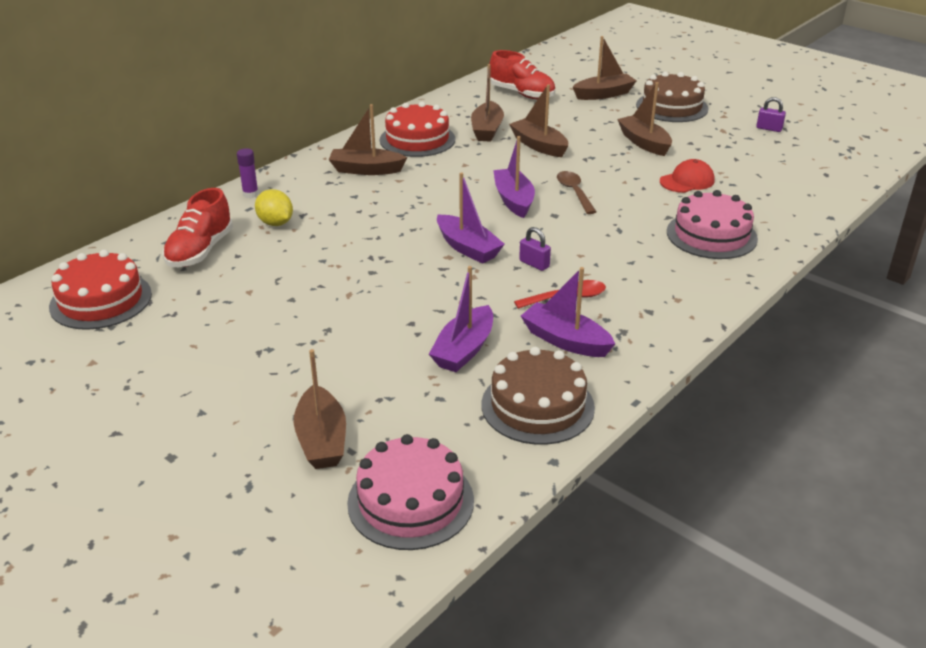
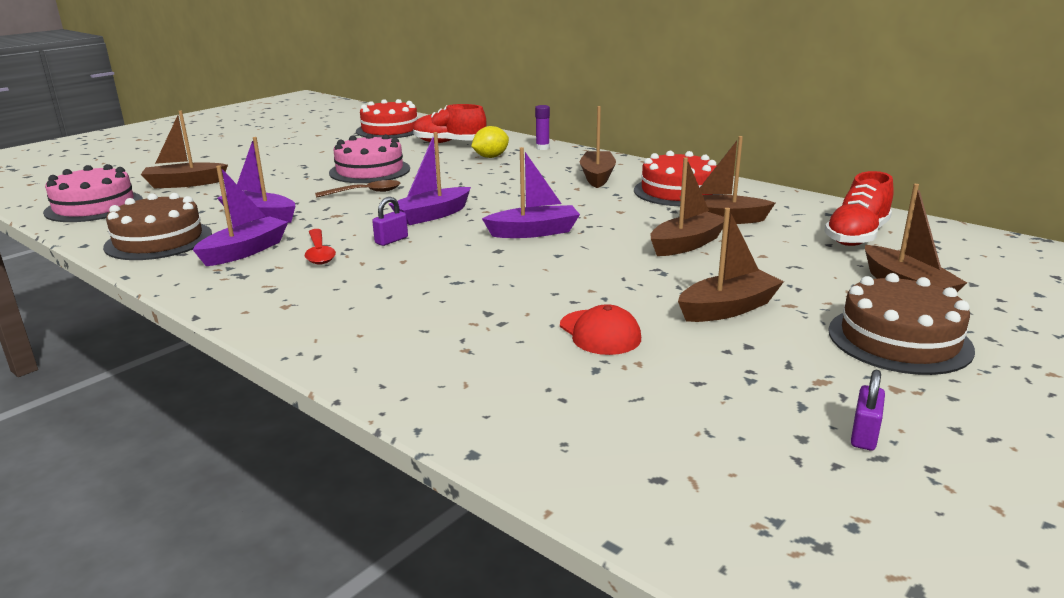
camera: 90 degrees right, 10 degrees down
(574, 192) = (555, 261): brown spoon -> brown spoon (365, 192)
(711, 235) = (430, 338): pink cake -> pink cake (370, 171)

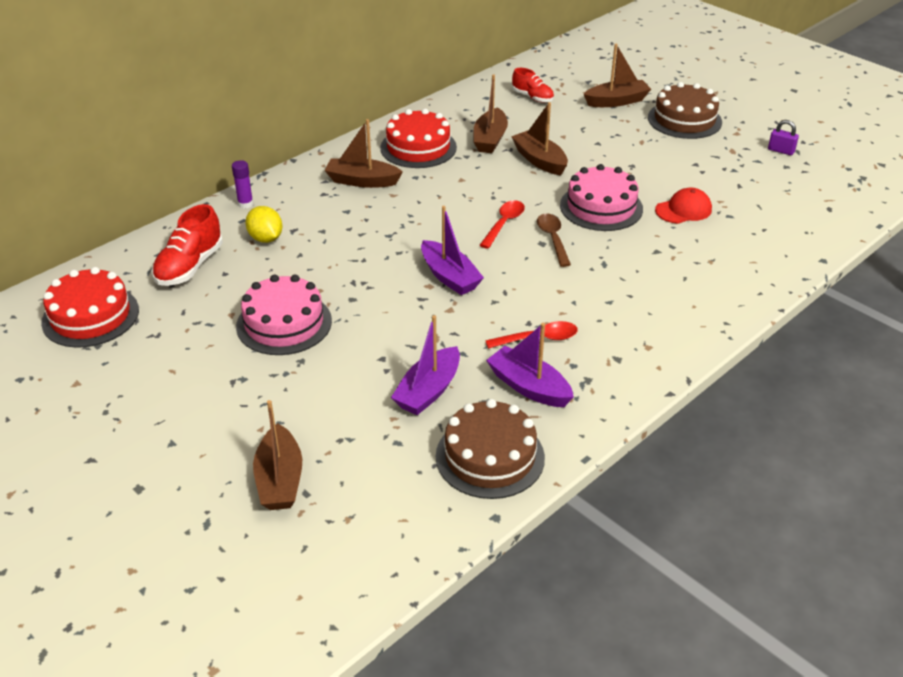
camera: 85 degrees left, 15 degrees up
(94, 206) = (354, 550): pink cake -> pink cake (601, 207)
(365, 192) = (366, 322): brown spoon -> brown spoon (553, 239)
(391, 240) = (512, 298): purple padlock -> none
(534, 232) = (504, 224): purple boat -> red spoon
(728, 308) = (648, 162): brown boat -> none
(856, 236) = (532, 97): red shoe -> red shoe, size x0.65

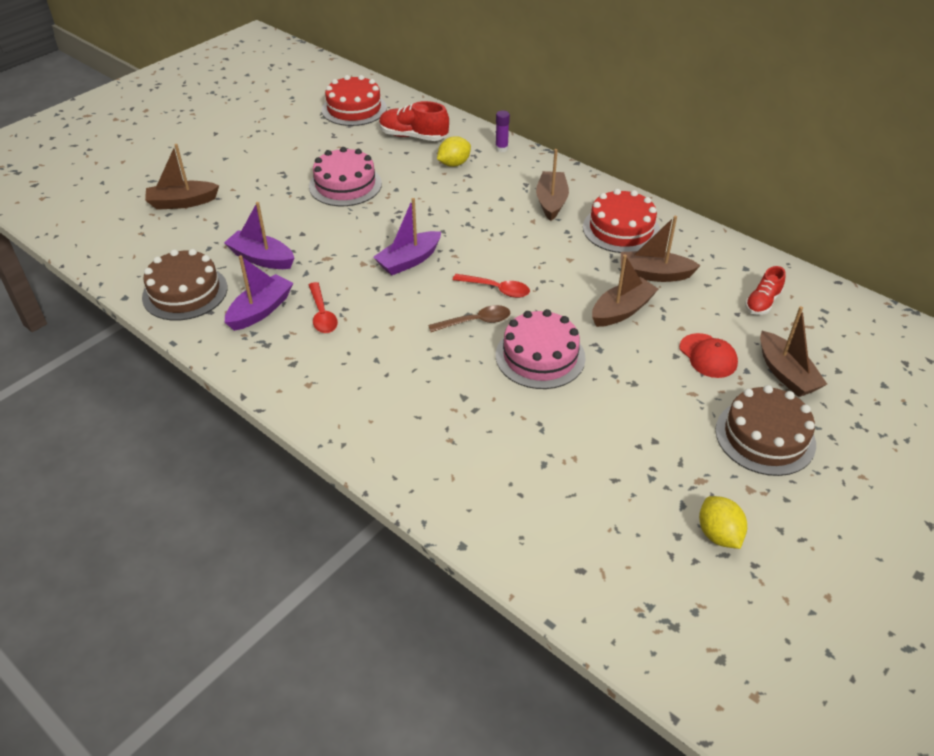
camera: 85 degrees right, 5 degrees up
(683, 210) = (548, 423): red cap -> red cap (708, 356)
(781, 151) = (718, 534): purple padlock -> yellow lemon

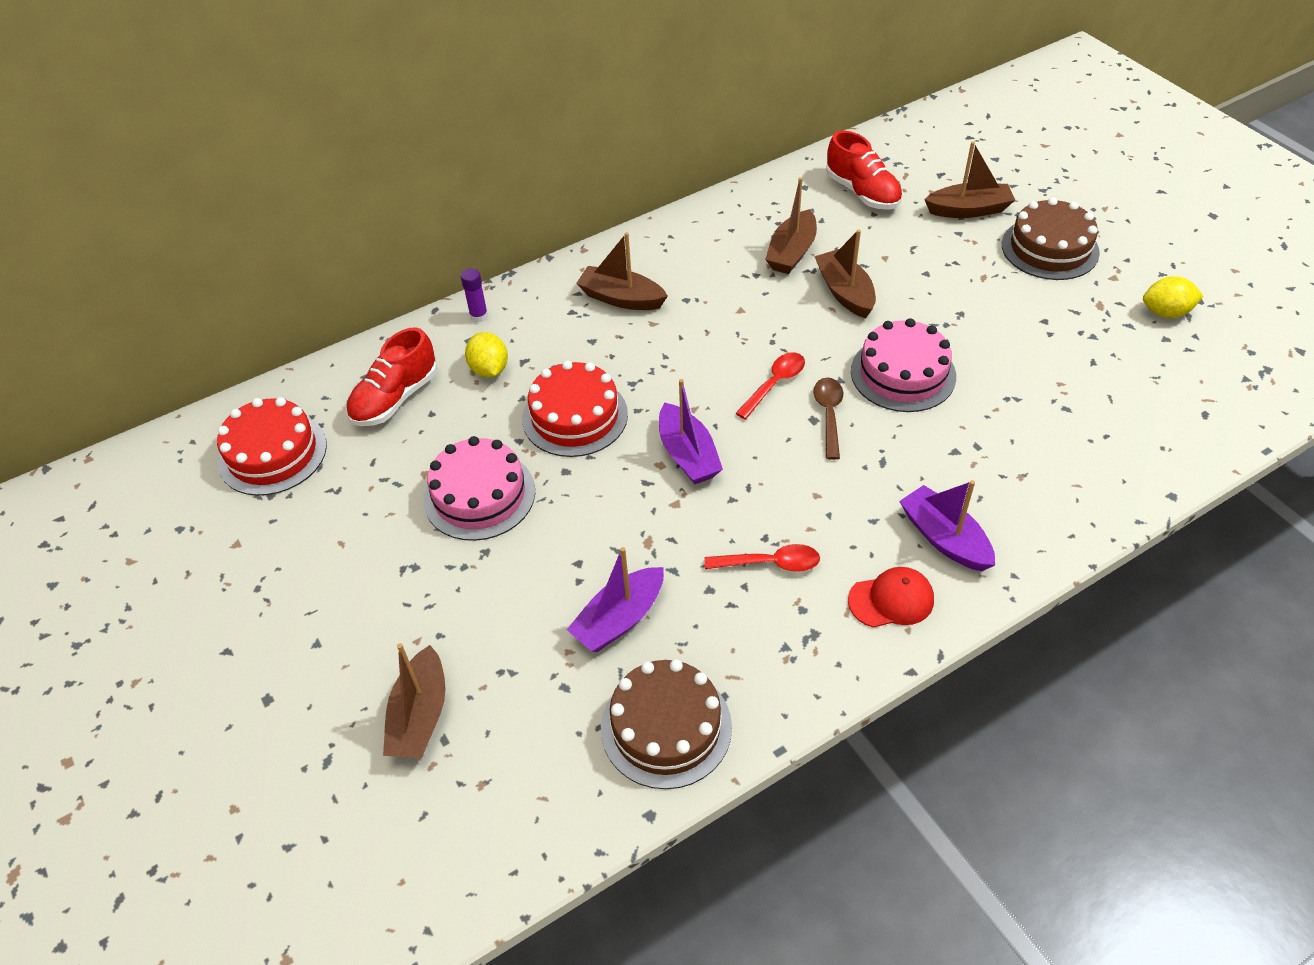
camera: 70 degrees left, 5 degrees up
(261, 310) = (739, 633): purple boat -> purple boat (944, 538)
(621, 229) = (701, 255): red cake -> red cake (575, 416)
(708, 356) = (932, 251): red cap -> red cap (891, 600)
(762, 303) = (862, 192): red shoe -> red shoe, size x1.55

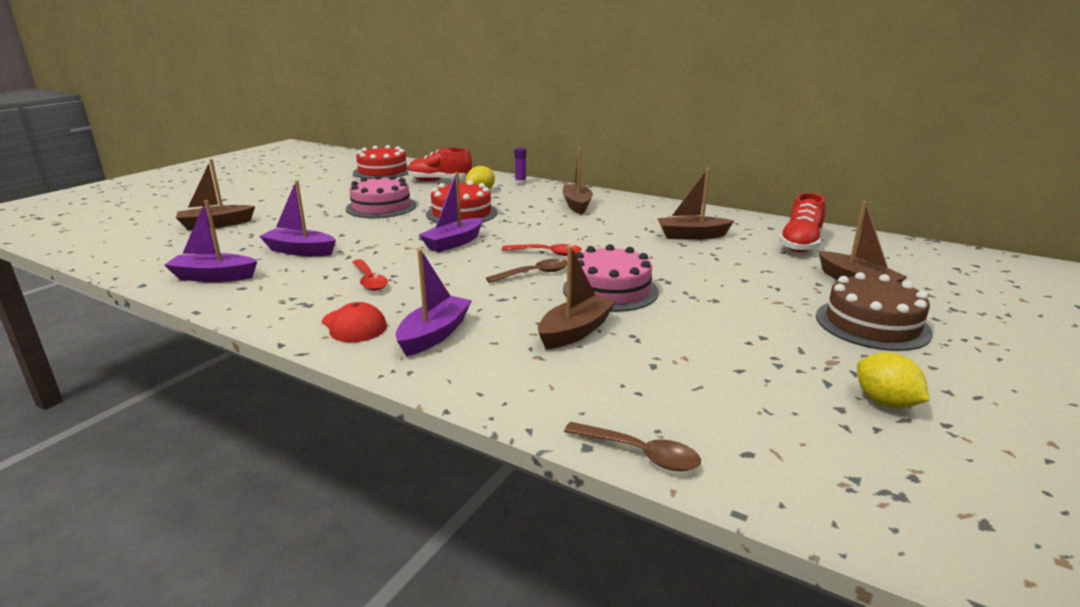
camera: 60 degrees right, 25 degrees down
(666, 727) = (214, 277): brown cake -> purple boat
(845, 292) = (675, 257): brown boat -> brown boat (575, 331)
(1189, 470) = (640, 453): none -> brown spoon

